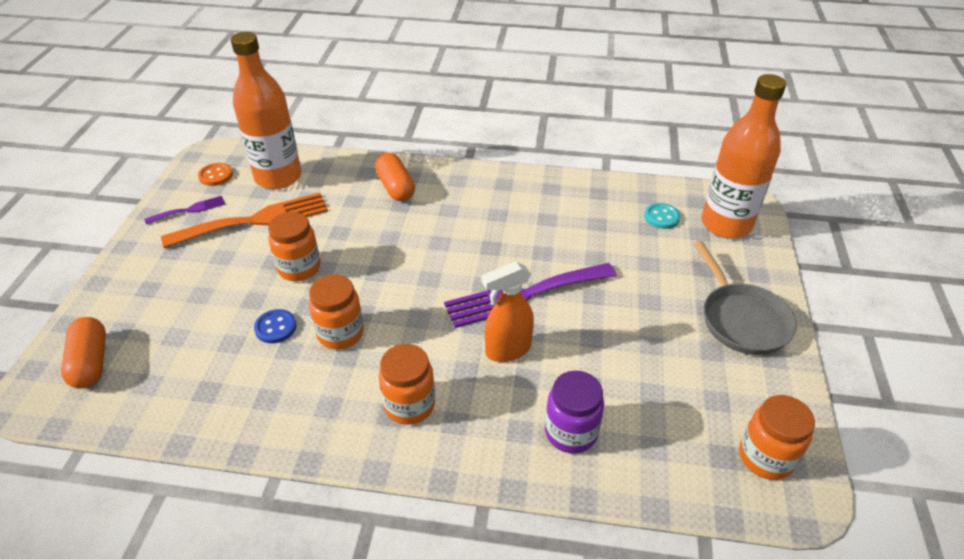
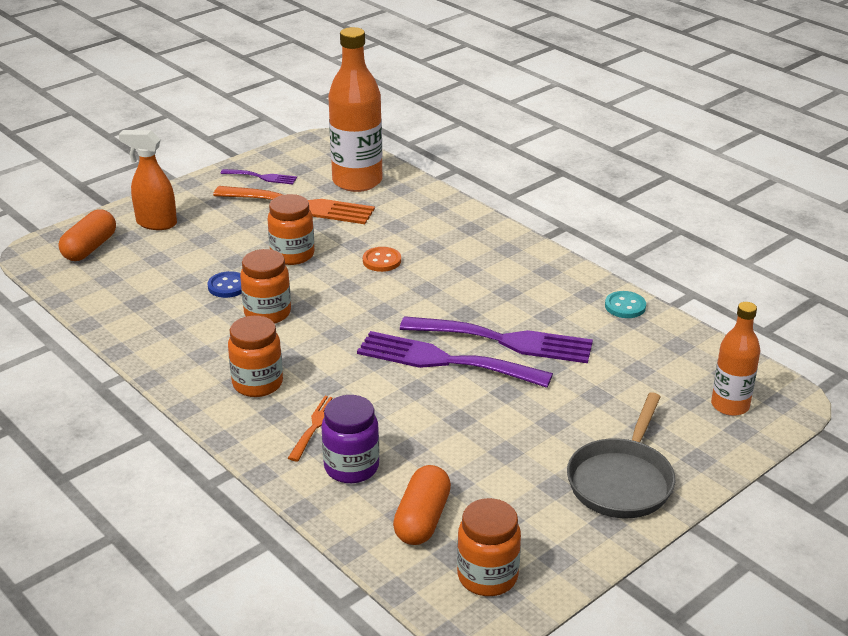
camera: 40 degrees right, 10 degrees down
(215, 175) = (310, 160): orange button -> orange button (382, 261)
(395, 187) = (444, 231): orange capsule -> orange capsule (422, 519)
(500, 413) = (316, 425): none -> orange fork
(507, 350) = (377, 390): orange spray bottle -> orange spray bottle (156, 223)
(543, 254) = (505, 340): none -> purple fork
(661, 217) = (667, 367): turquoise button -> turquoise button (625, 306)
(726, 224) = (730, 405): orange bottle -> orange bottle, size x0.59

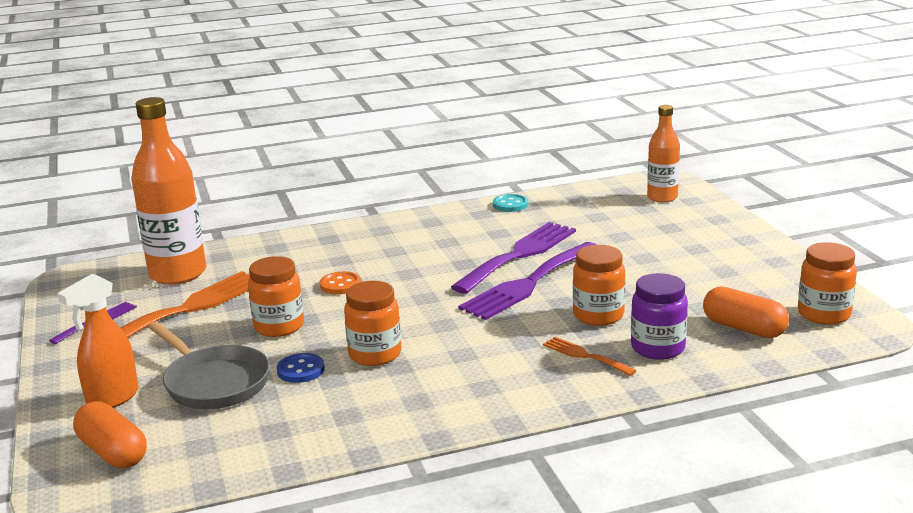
camera: 65 degrees left, 10 degrees down
(257, 383) = (495, 376): orange jar -> orange jar (598, 315)
(621, 480) = (730, 247): grey pan -> grey pan (213, 382)

